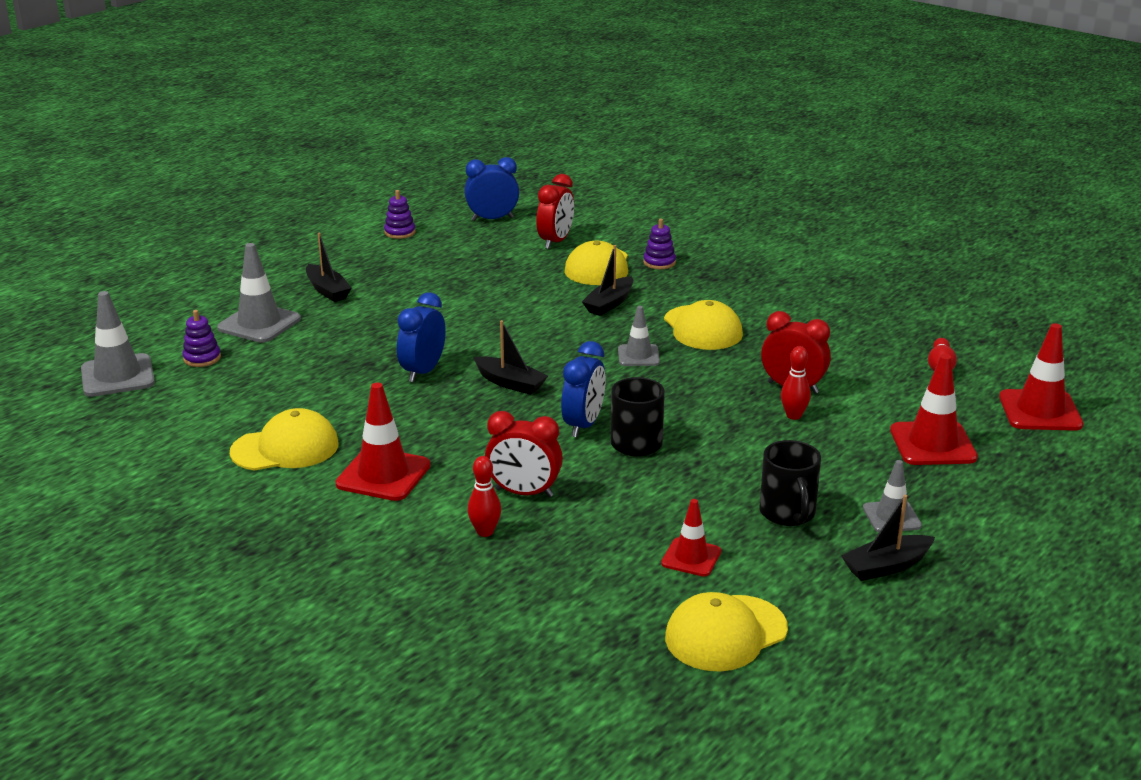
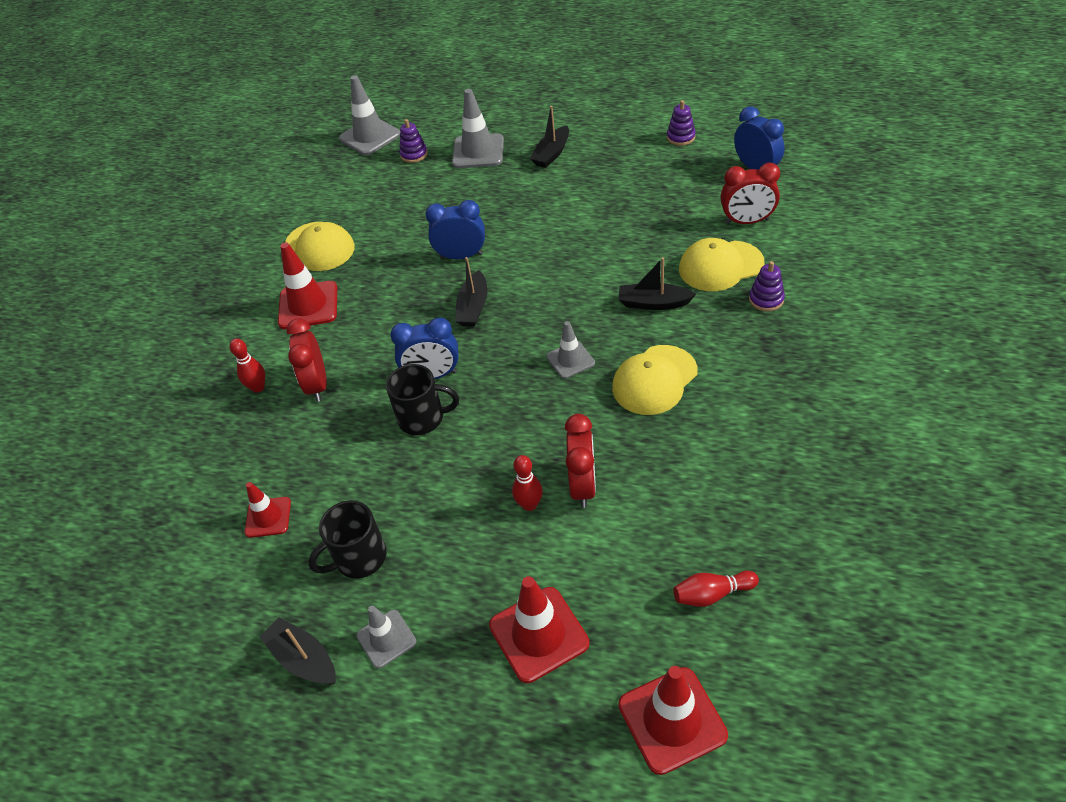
camera: 70 degrees right, 20 degrees up
(725, 633) = (174, 577): yellow cap -> none

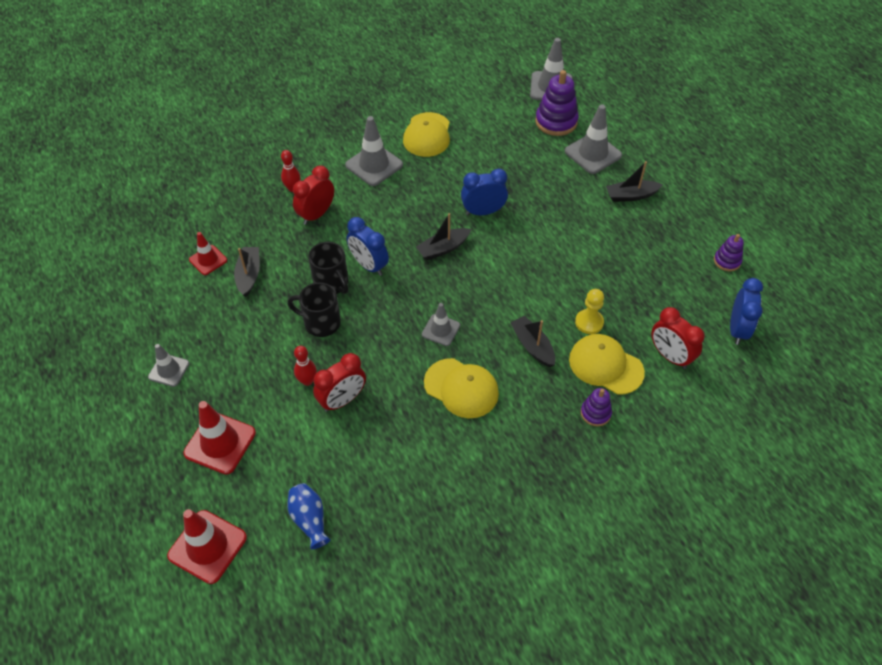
camera: 45 degrees right, 5 degrees up
(303, 659) = (132, 341): black boat -> black boat (249, 275)
(308, 305) = (374, 165): red traffic cone -> grey traffic cone
(359, 558) = (211, 321): black mug -> black mug (321, 323)
(414, 154) = (556, 122): purple stacking toy -> purple stacking toy, size x1.78
(461, 256) = (483, 212): blue clock -> blue clock turned 60 degrees counterclockwise
(654, 380) = (461, 388): yellow cap -> yellow cap turned 150 degrees counterclockwise
(663, 252) = (589, 322): none -> yellow pawn
(712, 594) = (309, 520): red bowling pin -> blue vase

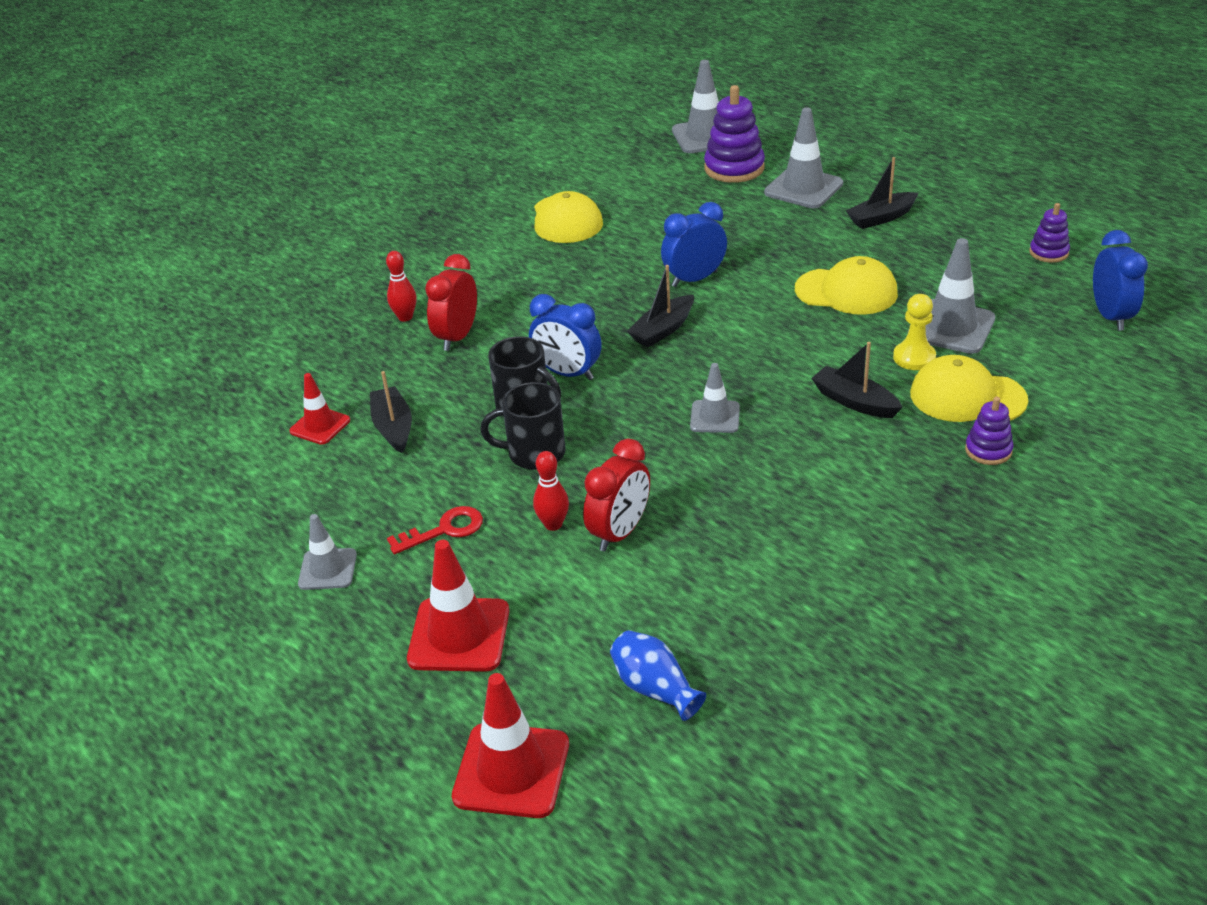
camera: 15 degrees left, 15 degrees down
(244, 363) = (444, 530): none -> red key
(374, 165) = (510, 266): grey traffic cone -> grey traffic cone (951, 327)
(461, 388) = (785, 473): yellow cap -> yellow cap (846, 291)
(670, 356) = (1044, 365): red clock -> none

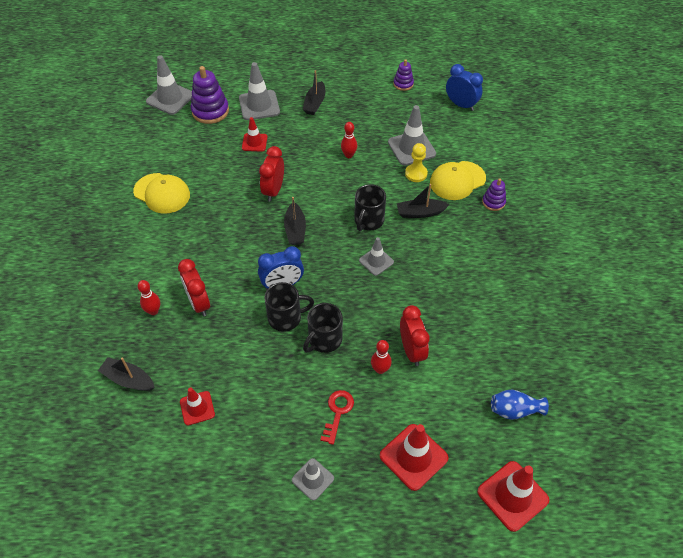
camera: 50 degrees left, 15 degrees up
(393, 427) = (237, 379): black boat -> black boat (128, 379)
(694, 279) = (273, 190): blue clock -> red clock
(742, 222) = (254, 142): none -> red traffic cone
(768, 371) = (368, 221): none -> black mug
(846, 291) = (349, 155): yellow cap -> red bowling pin

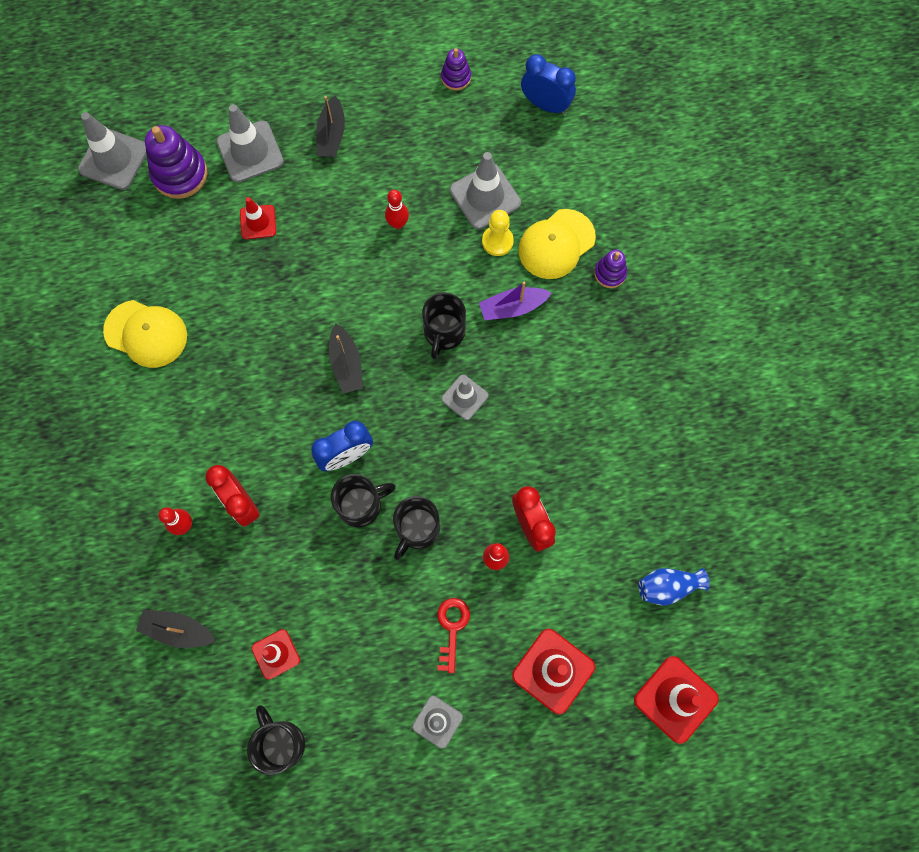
camera: 10 degrees left, 20 degrees up
(184, 473) = (281, 742): none -> black mug
(273, 190) = (303, 303): red clock -> none
(420, 213) = (512, 308): black boat -> purple boat

